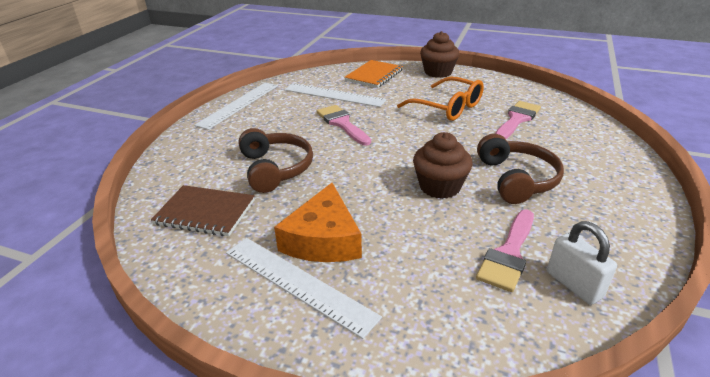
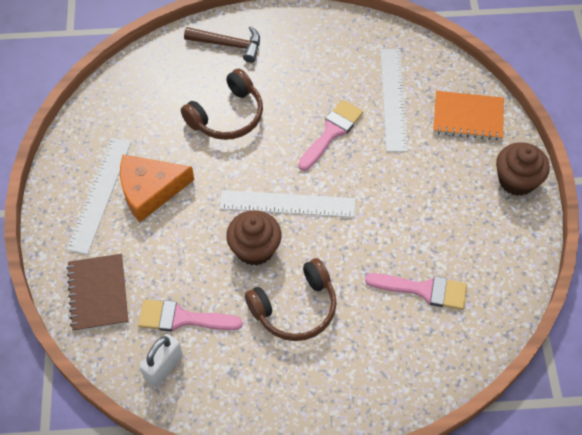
camera: 65 degrees right, 25 degrees up
(197, 150) = (229, 45): none -> brown hammer
(205, 212) = (149, 100): brown notebook -> brown notebook (98, 293)
(239, 104) = (327, 28): white ruler -> white ruler (287, 203)
(447, 107) = (419, 215): orange glasses -> none

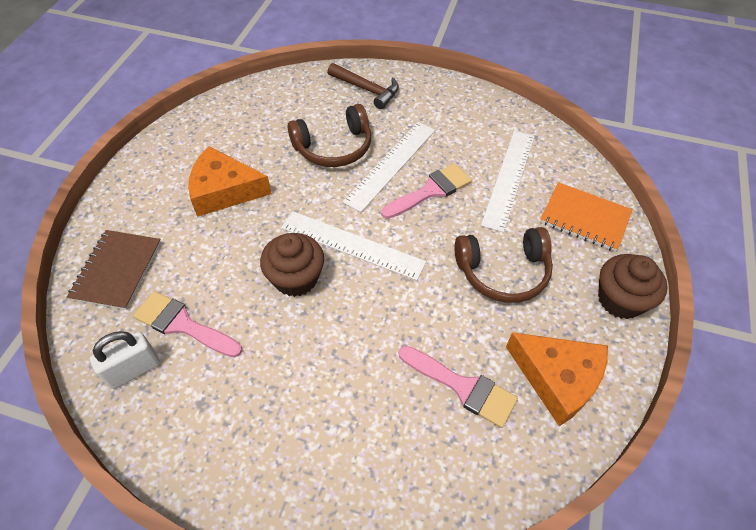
camera: 20 degrees right, 5 degrees down
(100, 194) = (176, 180): white ruler -> white ruler (391, 165)
(295, 308) = (307, 356): brown headphones -> brown headphones (503, 272)
(490, 259) = (557, 379): none -> orange cheese

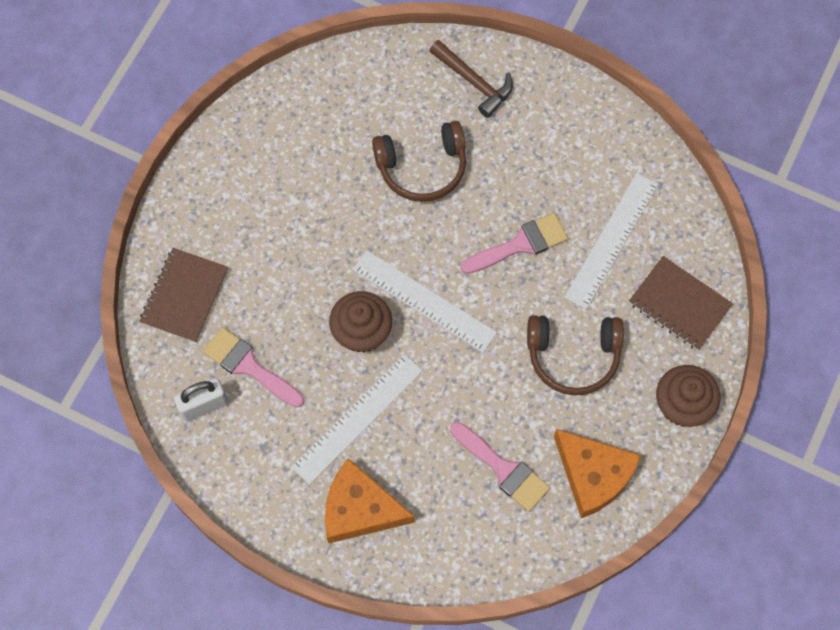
camera: 10 degrees right, 15 degrees up
(224, 190) = (295, 211): orange cheese -> orange cheese (360, 509)
(391, 165) = (483, 202): white ruler -> white ruler (357, 418)
(584, 218) = (679, 304): orange notebook -> brown notebook

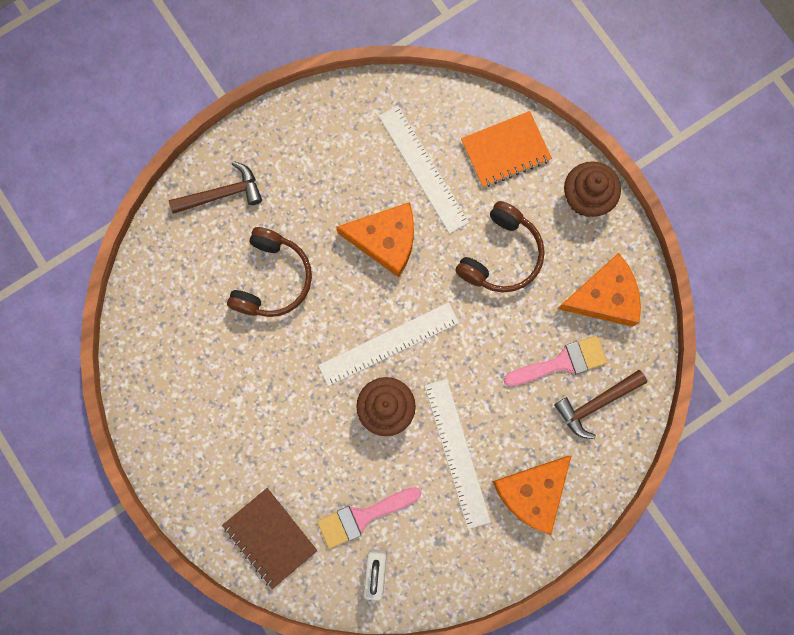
camera: 60 degrees left, 10 degrees up
(482, 523) = (596, 404): none -> brown hammer
(520, 244) = (385, 240): pink brush -> orange cheese
(679, 304) = (505, 150): brown notebook -> orange notebook

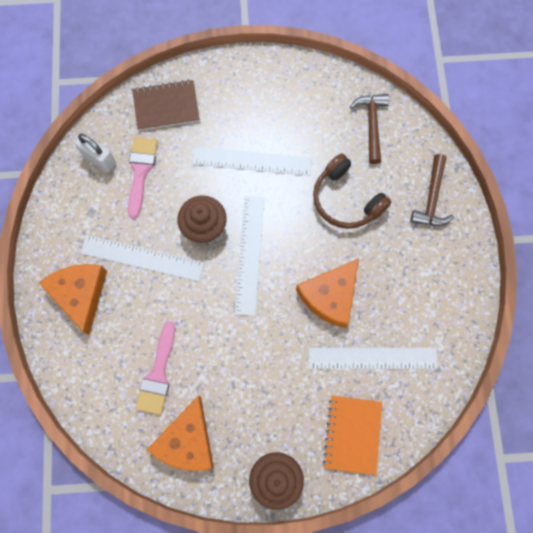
camera: 120 degrees right, 5 degrees down
(283, 402) = (252, 161): none -> white ruler
(501, 255) = (268, 378): brown headphones -> none
(596, 404) = (111, 381): brown hammer -> brown hammer (371, 125)

